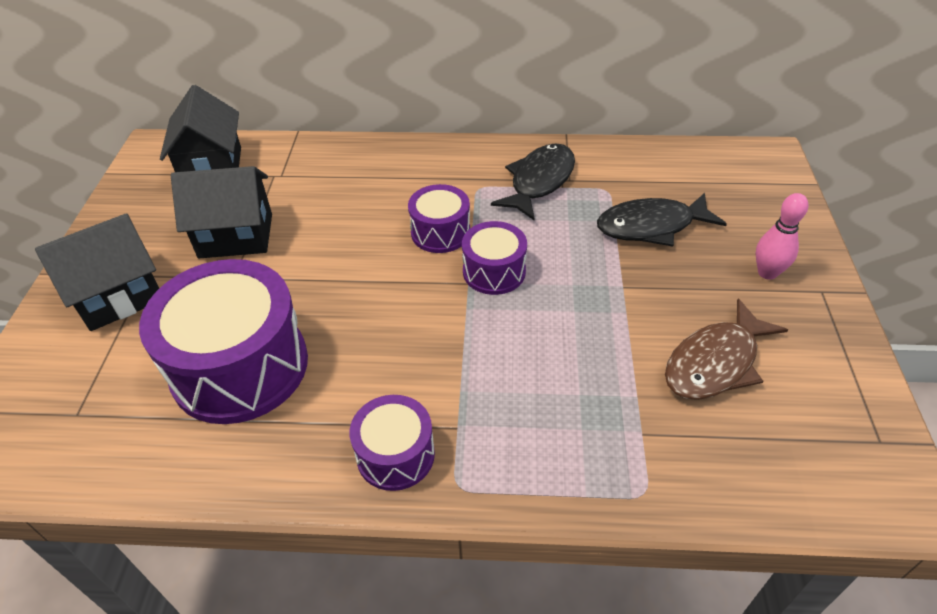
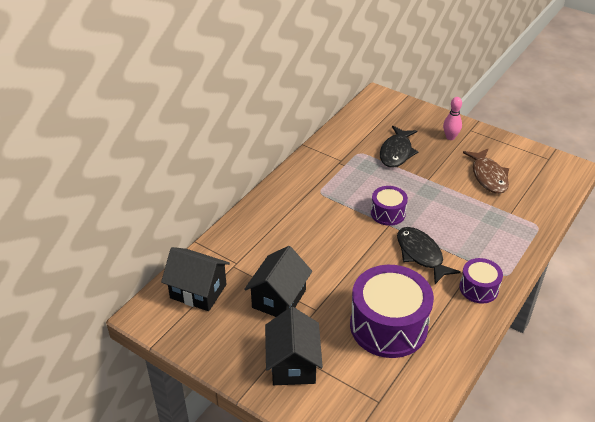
camera: 60 degrees left, 5 degrees down
(440, 232) = (344, 219): purple drum -> none
(539, 181) = (333, 170): black fish -> black fish (421, 254)

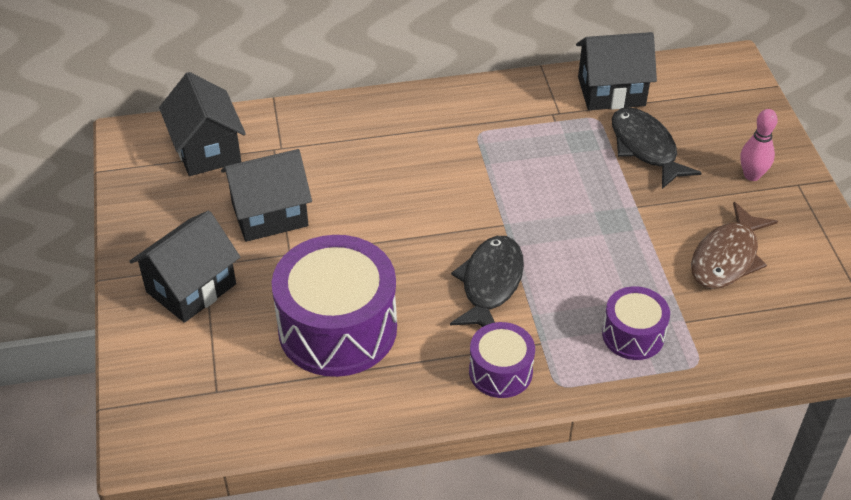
camera: 45 degrees right, 5 degrees up
(349, 137) = (611, 91): none -> black house
(388, 213) = (522, 210): purple drum -> purple drum (633, 335)
(396, 152) = (645, 148): black fish -> black fish turned 90 degrees clockwise

